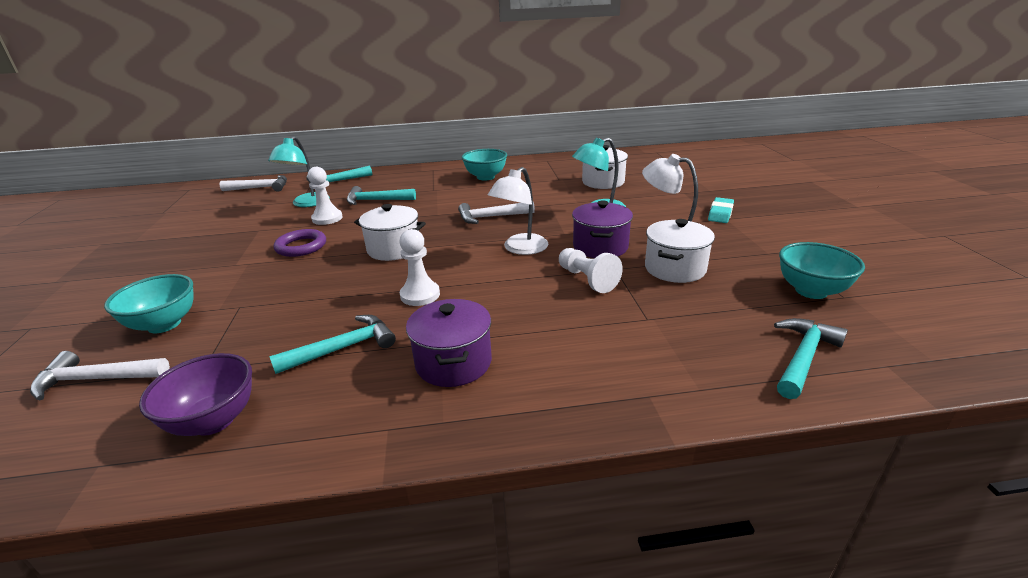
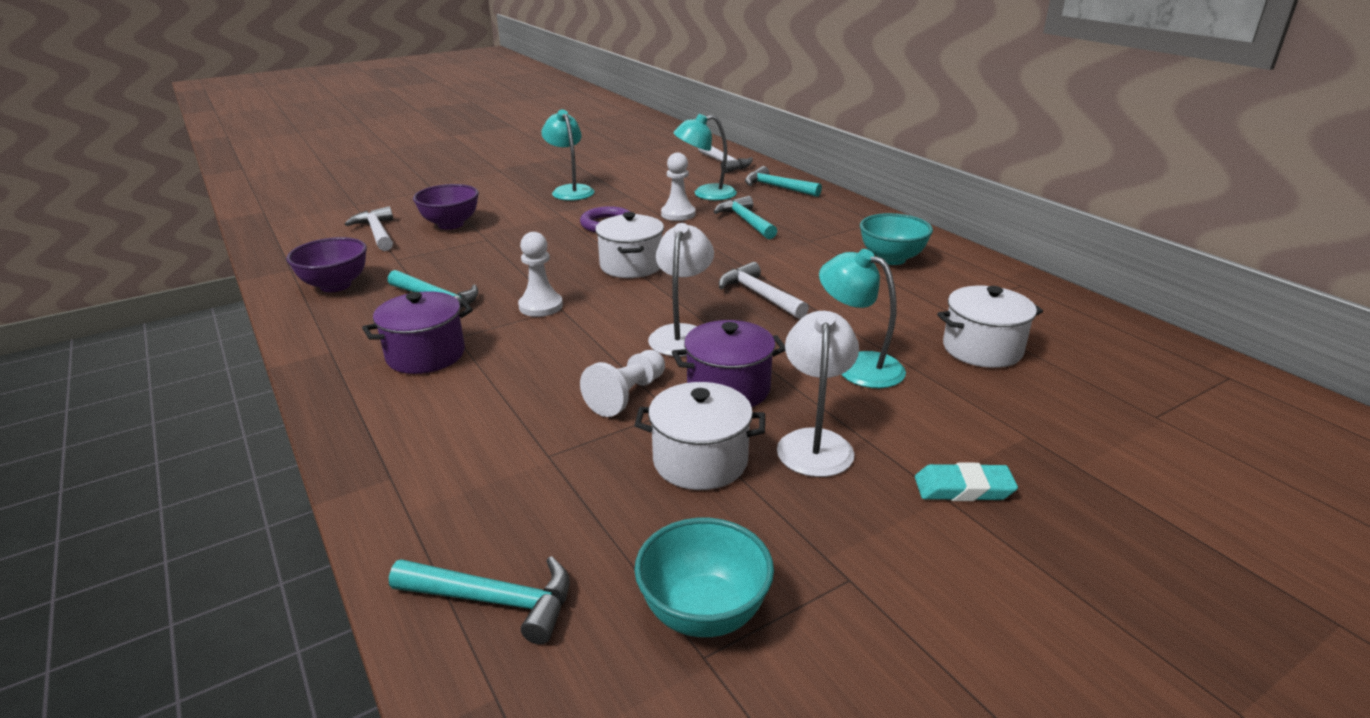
camera: 65 degrees right, 0 degrees up
(164, 324) = (451, 224): turquoise bowl -> purple bowl
(196, 252) = (570, 190): none -> turquoise lamp
(520, 249) = (682, 334): white lamp -> white lamp turned 90 degrees clockwise

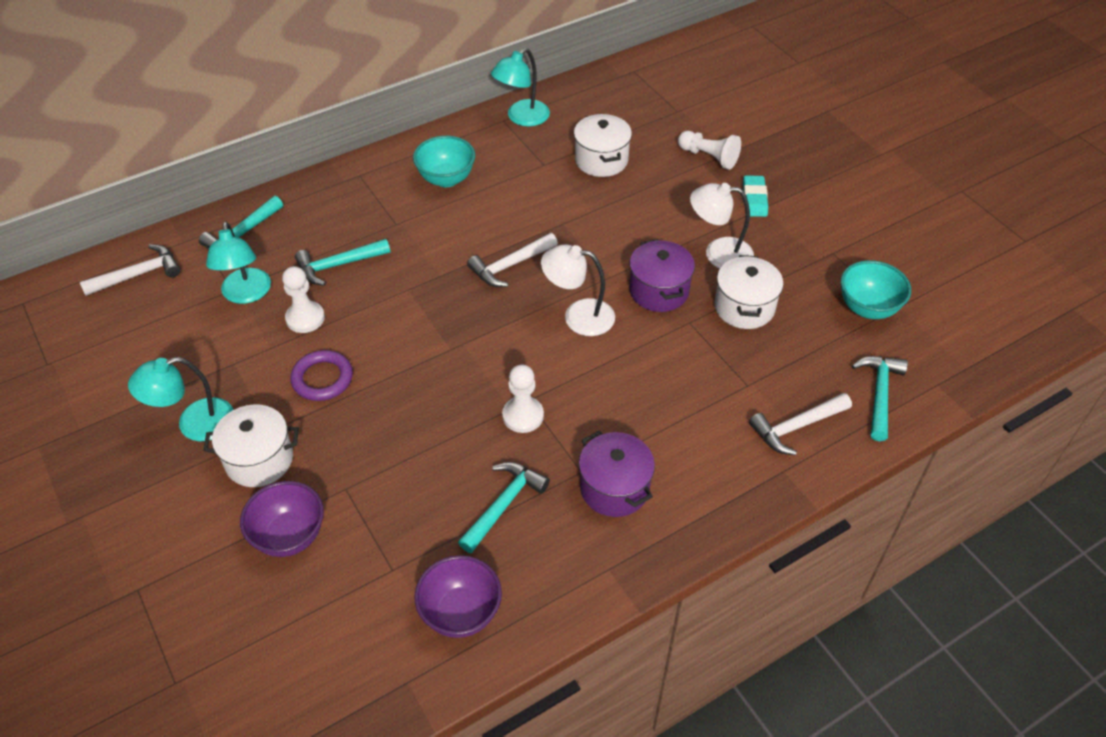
camera: 90 degrees left, 20 degrees up
(377, 233) = (301, 616): white hammer -> white hammer (796, 427)
(627, 395) = (671, 346): white pawn -> white pawn (709, 157)
(631, 266) = (439, 353): white pot -> white pot (259, 460)
(858, 365) = (625, 222): turquoise lamp -> turquoise lamp (522, 118)

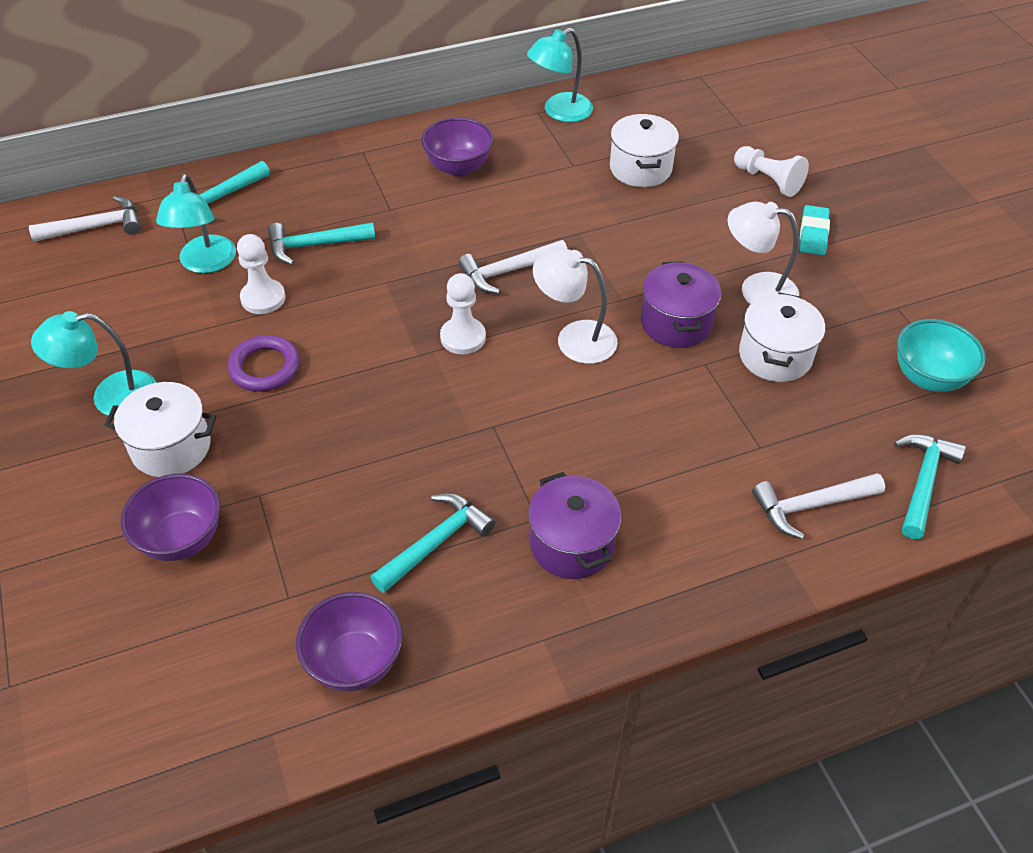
camera: 10 degrees right, 0 degrees up
(446, 179) = (458, 167): turquoise bowl -> purple bowl
(523, 416) = (483, 443): white pawn -> white pawn (463, 337)

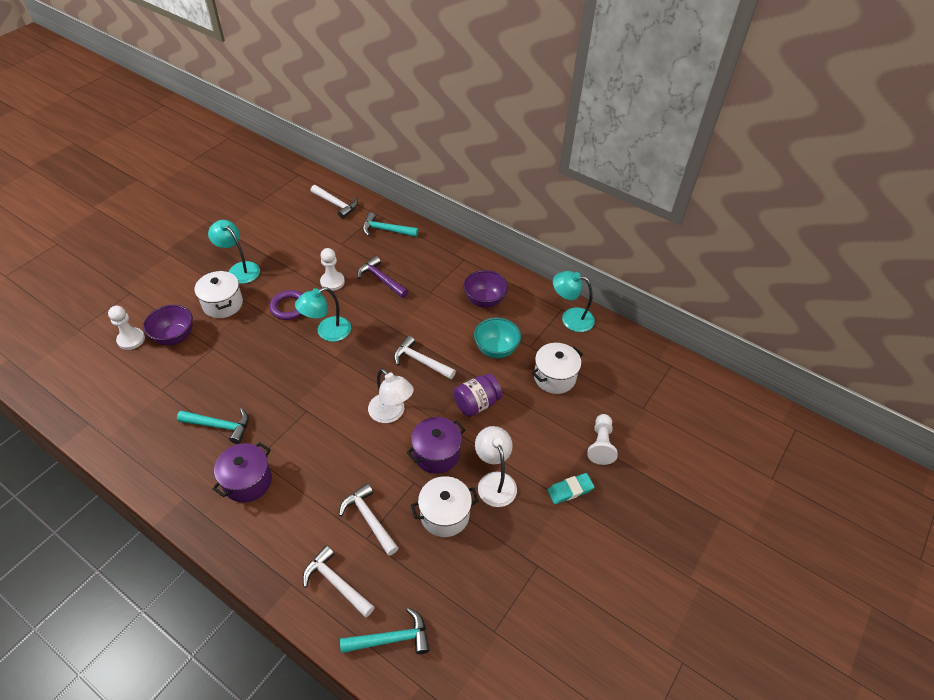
camera: 55 degrees right, 0 degrees up
(205, 263) = (340, 250): turquoise lamp -> turquoise lamp (327, 332)
(315, 245) = (381, 279): turquoise hammer -> purple hammer
(355, 662) = (137, 432): purple bowl -> none
(463, 337) = (359, 367): white pawn -> white pawn (131, 339)
(574, 338) = (391, 413): white lamp -> white lamp turned 150 degrees clockwise
(625, 252) = (477, 404): none -> purple jar
(732, 432) = (369, 519): none -> white hammer
(928, 378) = (485, 608): turquoise bowl -> turquoise bowl (496, 349)

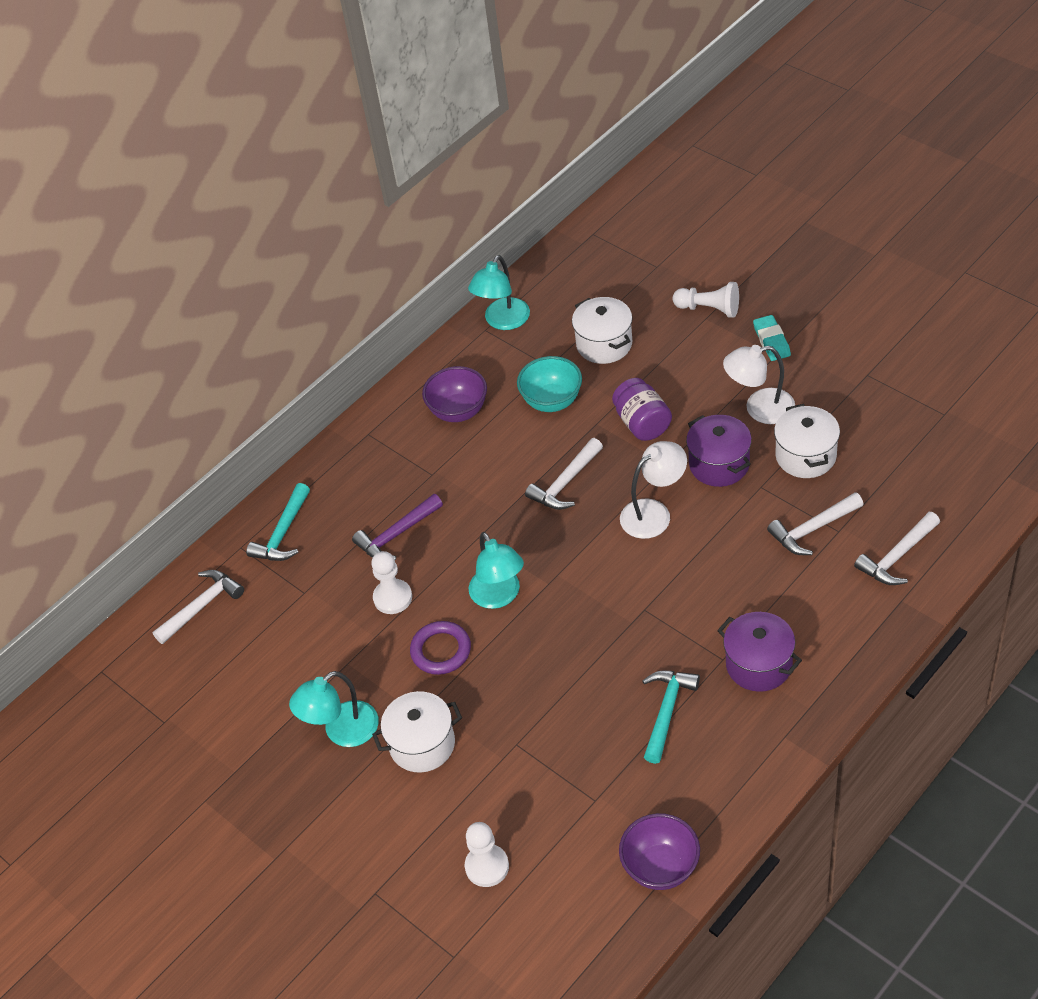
camera: 75 degrees left, 0 degrees up
(175, 337) = (487, 802): purple bowl -> purple bowl (661, 867)
(391, 639) = (960, 502): turquoise hammer -> none

